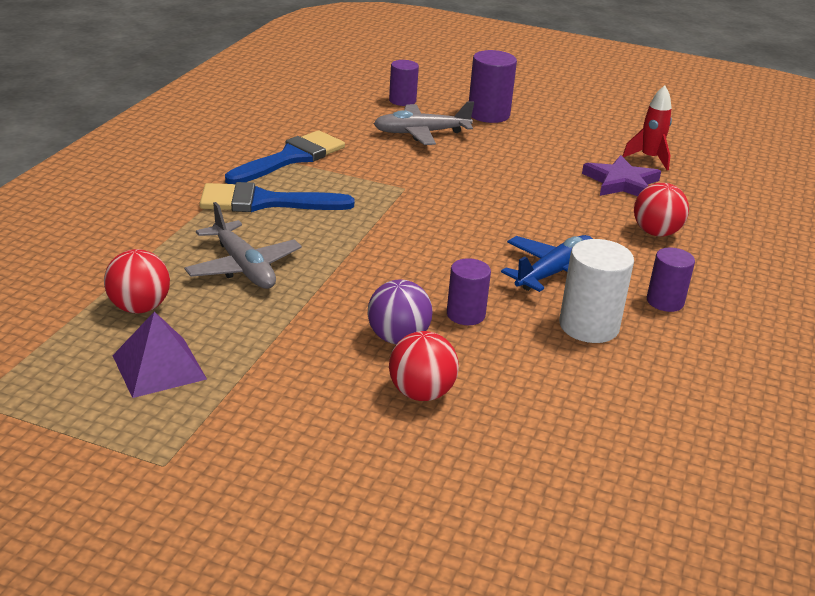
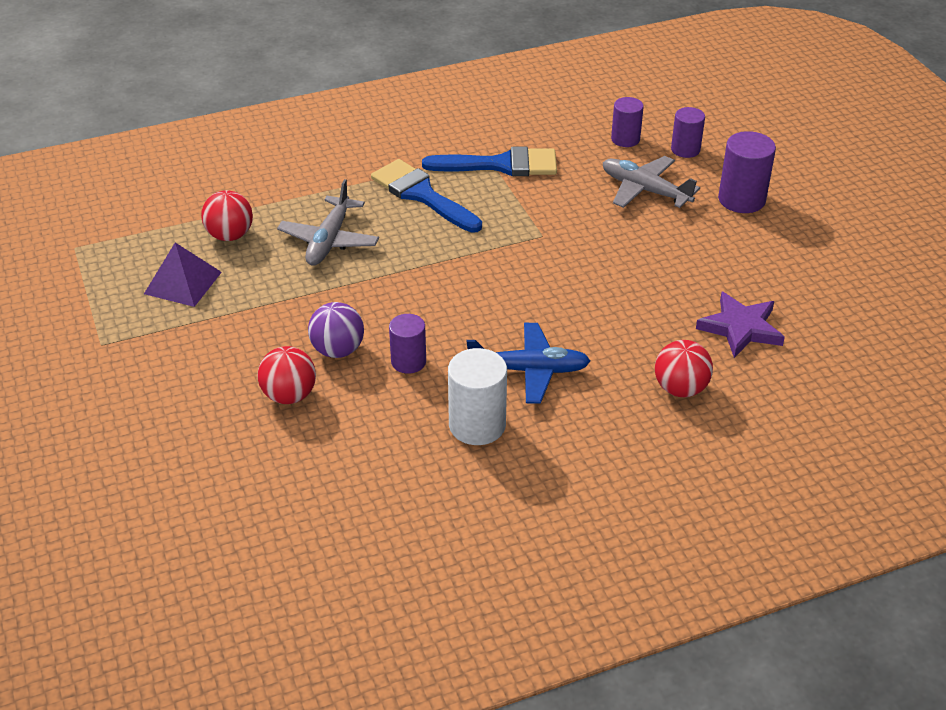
camera: 50 degrees right, 10 degrees up
(649, 158) = (817, 320): red rocket -> none
(665, 301) = (571, 446): purple cylinder -> purple cylinder (625, 139)

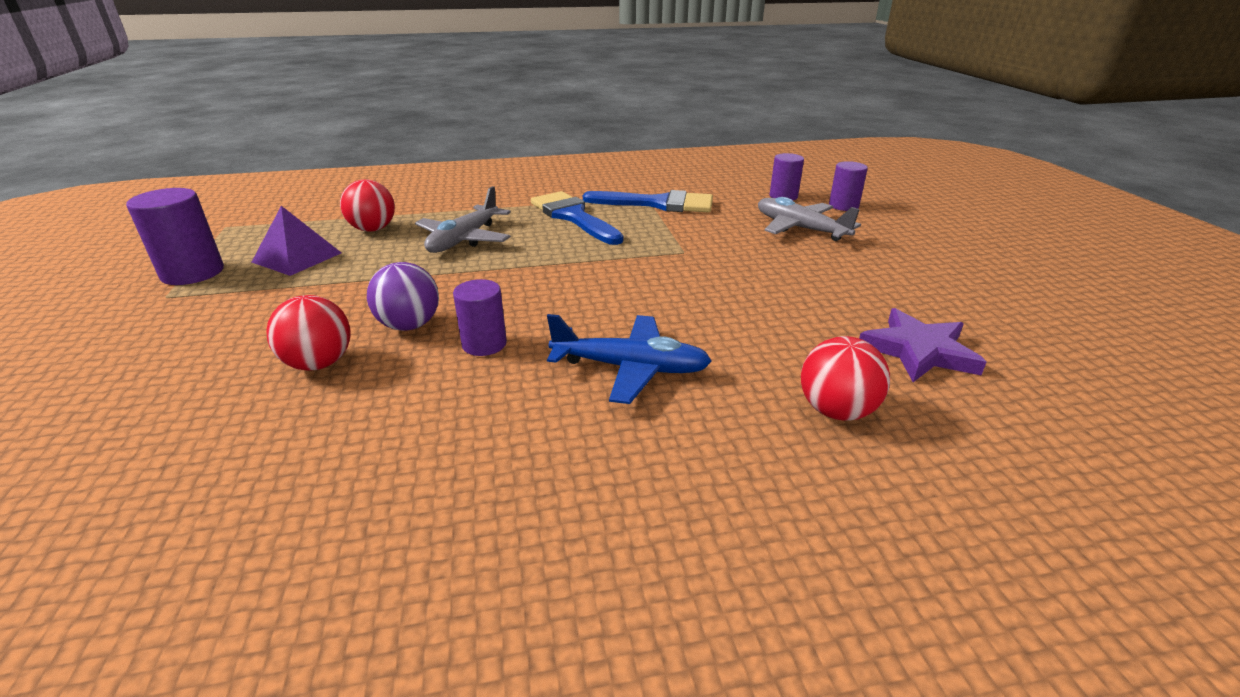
camera: 10 degrees right, 10 degrees down
(477, 425) = (535, 424): white cylinder -> none
(741, 199) = (906, 242): purple cylinder -> purple cylinder (192, 273)

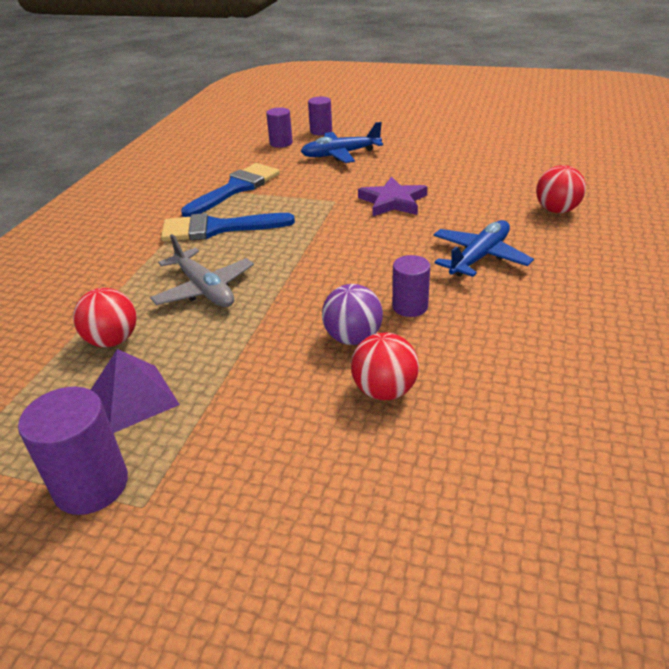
camera: 60 degrees left, 5 degrees up
(799, 228) = (340, 154): grey plane -> blue plane
(918, 351) = (515, 172): purple star -> purple star (393, 201)

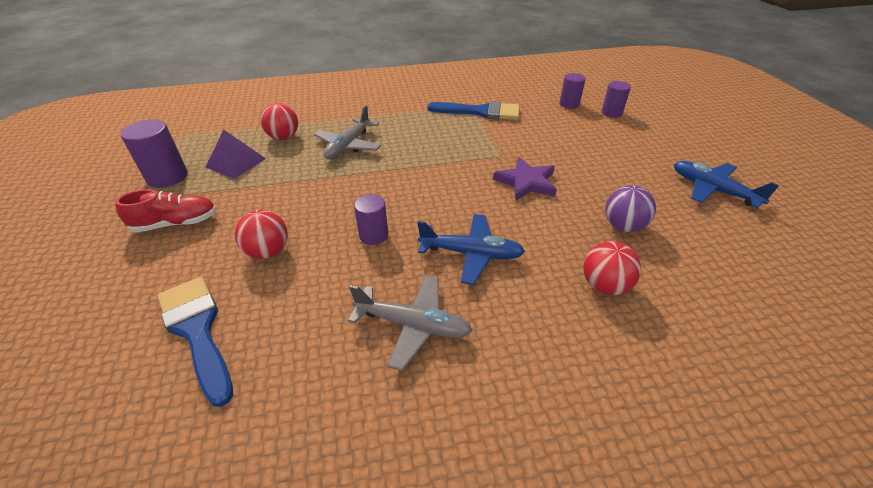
camera: 60 degrees right, 5 degrees up
(217, 228) = (422, 124): blue brush -> blue brush (197, 330)
(247, 479) = (176, 223): none -> red shoe
(340, 154) = (581, 134): blue plane -> blue plane (712, 190)
(353, 338) = (322, 220): purple ball -> purple ball (623, 226)
(560, 311) = (413, 325): none -> grey plane

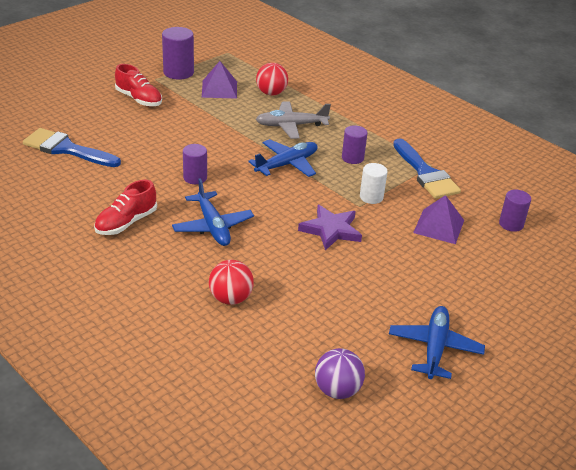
camera: 55 degrees right, 5 degrees down
(197, 330) = (66, 149): blue brush -> blue brush turned 90 degrees counterclockwise
(268, 251) = (143, 143): red ball -> none
(406, 169) = (287, 164): none -> blue plane
(413, 325) = (126, 223): grey plane -> red shoe
(493, 146) = (371, 197): none -> white cylinder
(554, 131) = (439, 226): none -> purple pyramid
(611, 113) = (526, 257): purple cylinder -> purple cylinder (352, 158)
(623, 226) = (317, 297): purple ball -> purple ball (337, 390)

